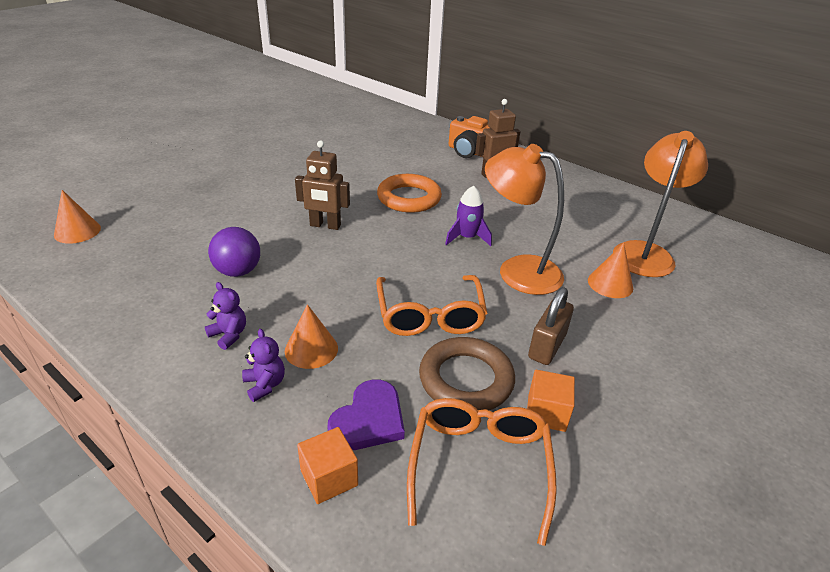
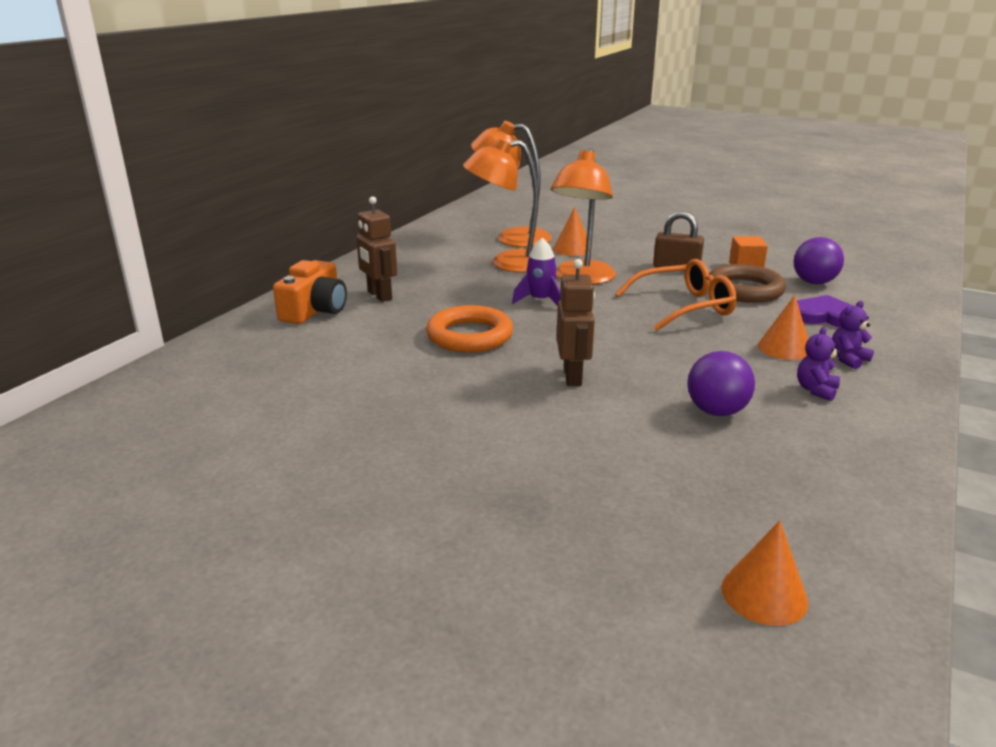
camera: 100 degrees left, 10 degrees down
(329, 478) = (889, 322): orange cube -> none
(479, 464) = (814, 282): orange glasses -> purple ball
(563, 237) = (508, 263): none -> orange lamp

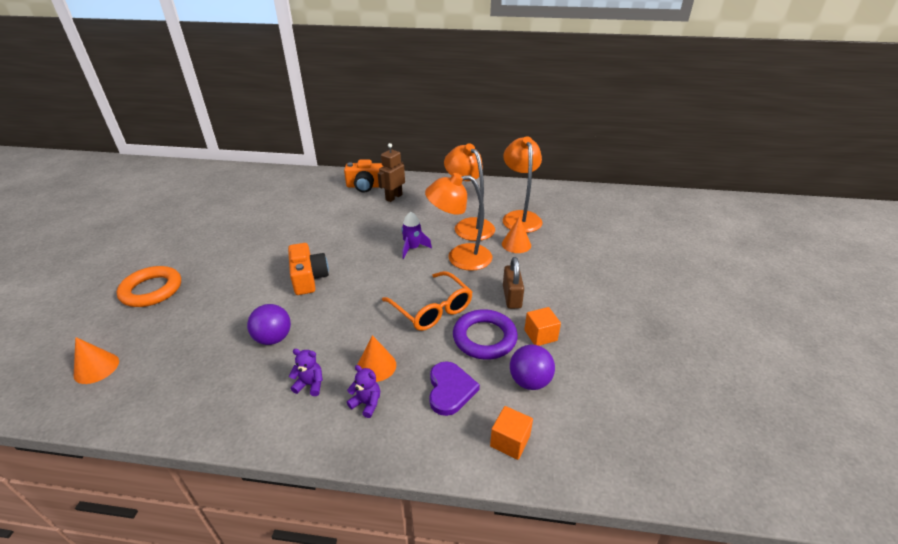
camera: 70 degrees right, 10 degrees up
(469, 336) = (351, 235): orange ring -> orange ring (152, 290)
(573, 376) = (308, 278): brown robot -> orange camera
(744, 290) = (484, 338): brown ring -> purple ring
(893, 302) = (510, 441): none -> orange cube

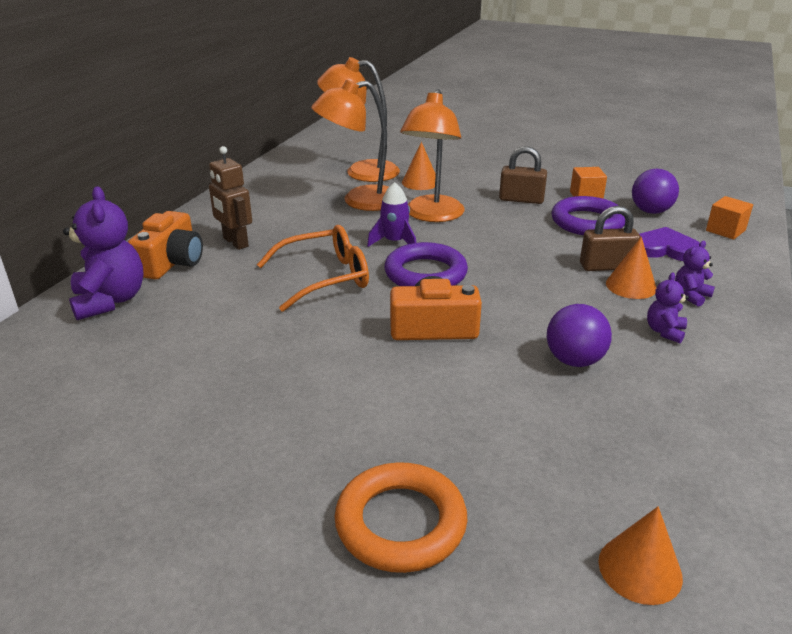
camera: 75 degrees left, 5 degrees down
(326, 182) = (110, 301): none -> purple teddy bear
(373, 266) = (425, 273): none -> purple ring
(405, 351) = (606, 266): none -> brown padlock
(432, 309) = (533, 243): orange glasses -> orange glasses (326, 277)

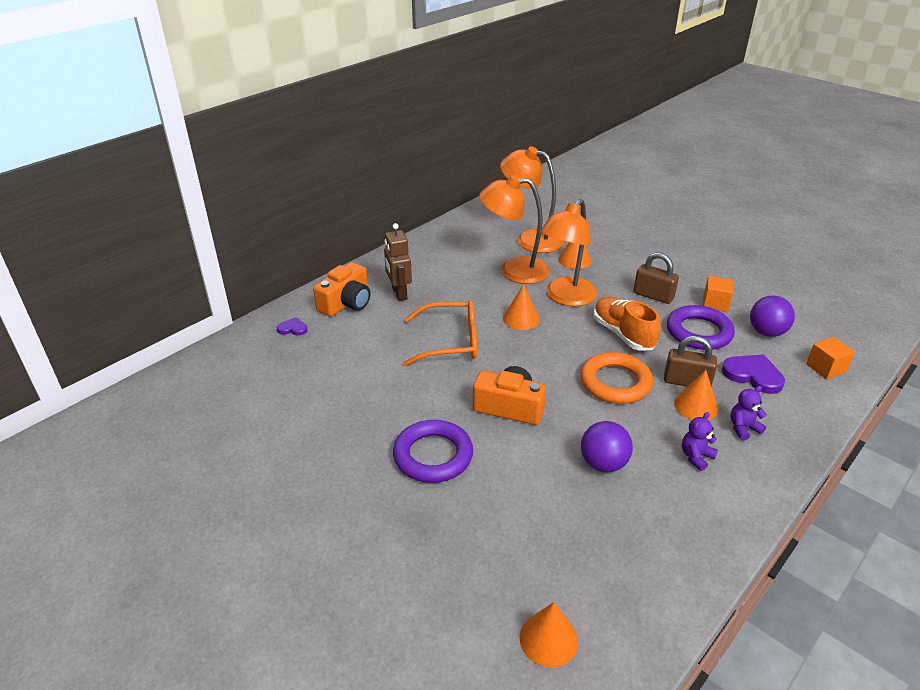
camera: 20 degrees right, 5 degrees up
(110, 301) = (292, 328): purple teddy bear -> purple heart
(394, 242) = (521, 319): purple rocket -> orange cone
(400, 523) = (406, 555): orange ring -> orange ring (615, 382)
(425, 273) = (530, 355): purple ring -> purple ring (433, 455)
(513, 237) = (623, 334): none -> orange shoe

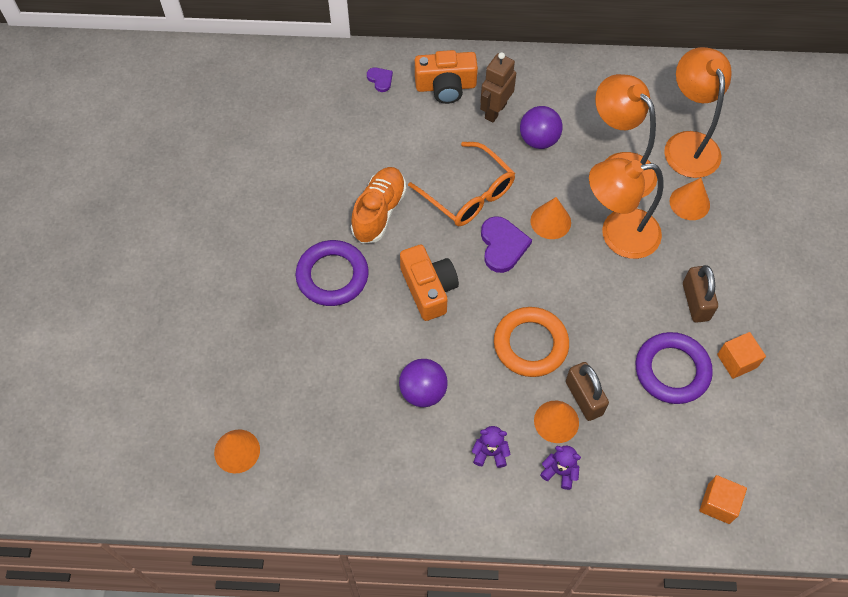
camera: 50 degrees right, 25 degrees up
(623, 334) = (606, 311): orange shoe -> orange shoe (379, 212)
(753, 375) = (646, 446): purple heart -> purple heart (502, 246)
(766, 332) = (731, 428): purple ball -> purple ball (538, 140)

